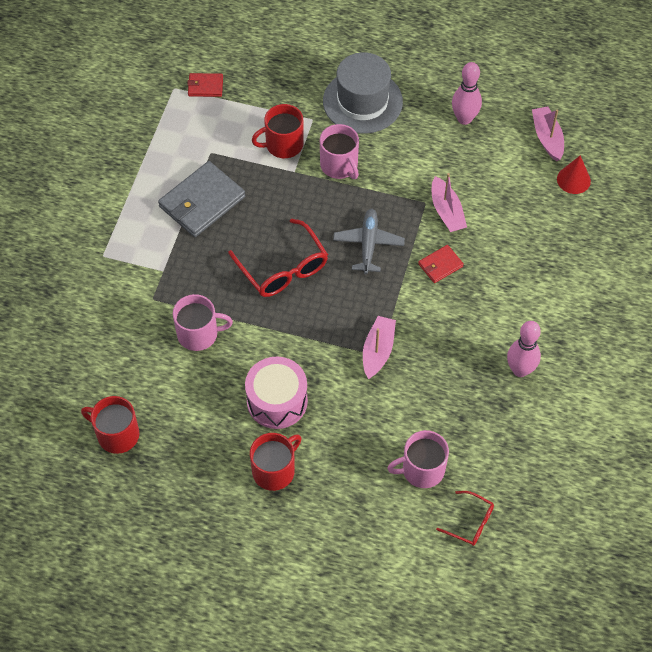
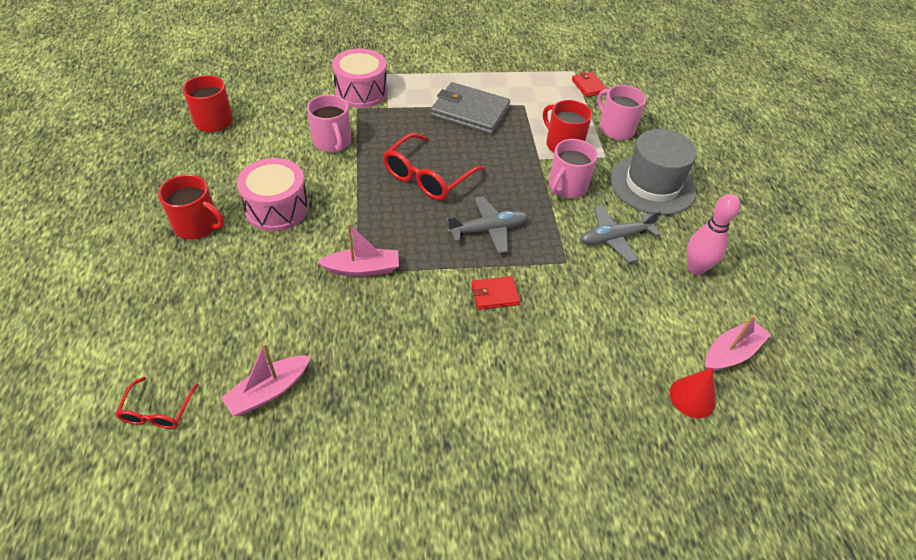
camera: 65 degrees right, 10 degrees down
(126, 287) = (361, 92): none -> pink drum
(412, 157) = (614, 238): none -> grey plane
(422, 469) = (222, 344): pink mug -> pink mug (615, 128)
(440, 265) = (494, 294): red wallet -> red wallet turned 45 degrees counterclockwise
(447, 211) = (566, 283): pink boat -> pink boat (269, 391)
(520, 370) = (387, 409): pink bowling pin -> none

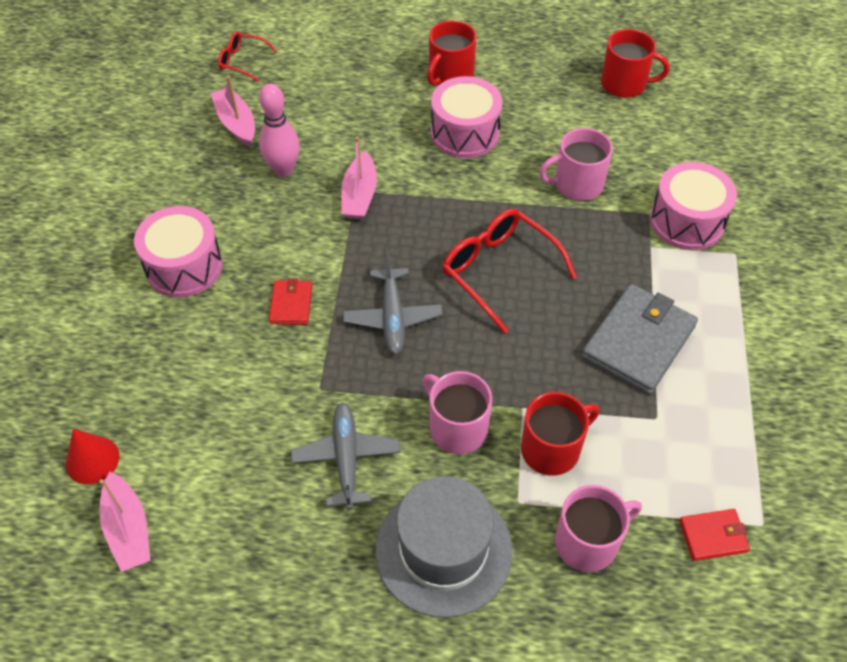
camera: 105 degrees right, 5 degrees up
(476, 386) = (184, 266): none -> pink drum
(695, 268) = (267, 544): pink bowling pin -> pink bowling pin (283, 170)

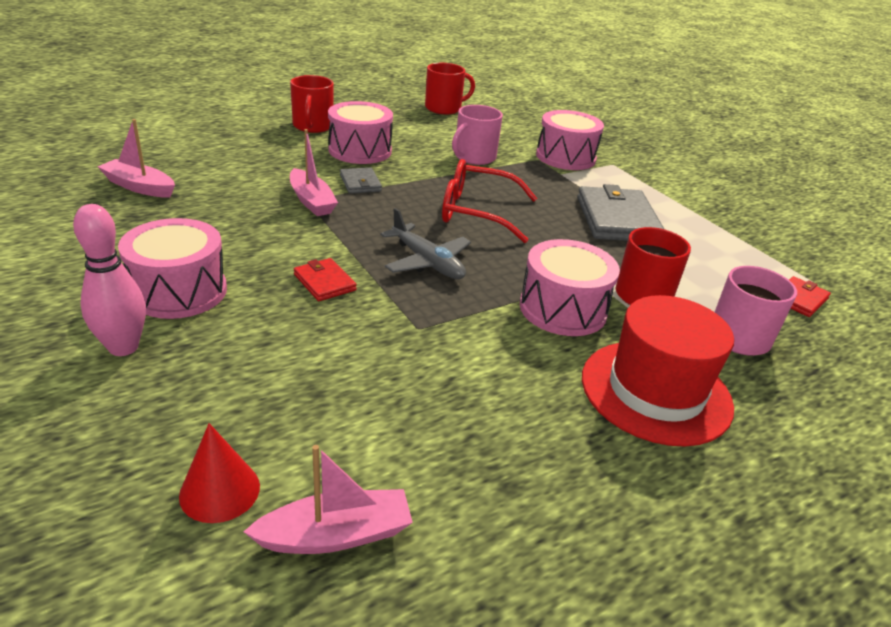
camera: 40 degrees left, 20 degrees down
(128, 529) = (336, 534): pink boat -> pink boat turned 45 degrees counterclockwise
(242, 61) = (107, 151): red glasses -> none
(283, 170) = (221, 203): pink bowling pin -> pink bowling pin (123, 347)
(346, 458) = (500, 366): grey plane -> none
(423, 185) = (360, 183): none -> grey wallet
(443, 550) = (656, 391): grey hat -> red hat
(457, 428) = (563, 309): pink mug -> pink drum

